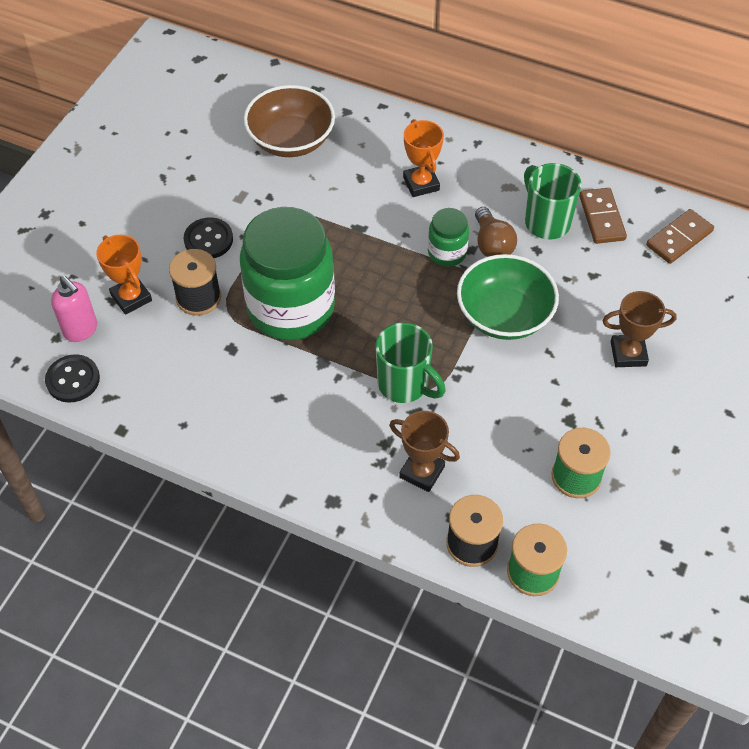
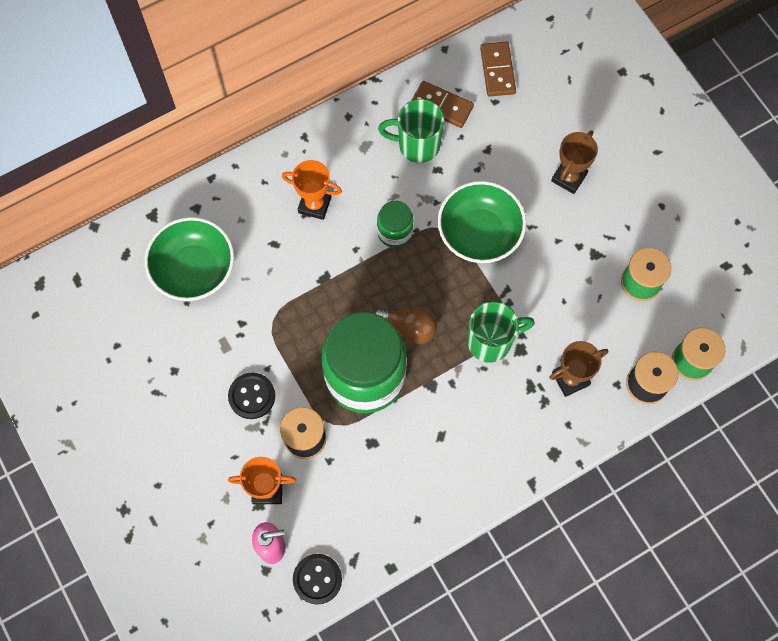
camera: 55 degrees left, 15 degrees up
(291, 140) = (194, 269): brown bowl -> green bowl
(492, 244) = (410, 196): brown light bulb -> brown light bulb (409, 328)

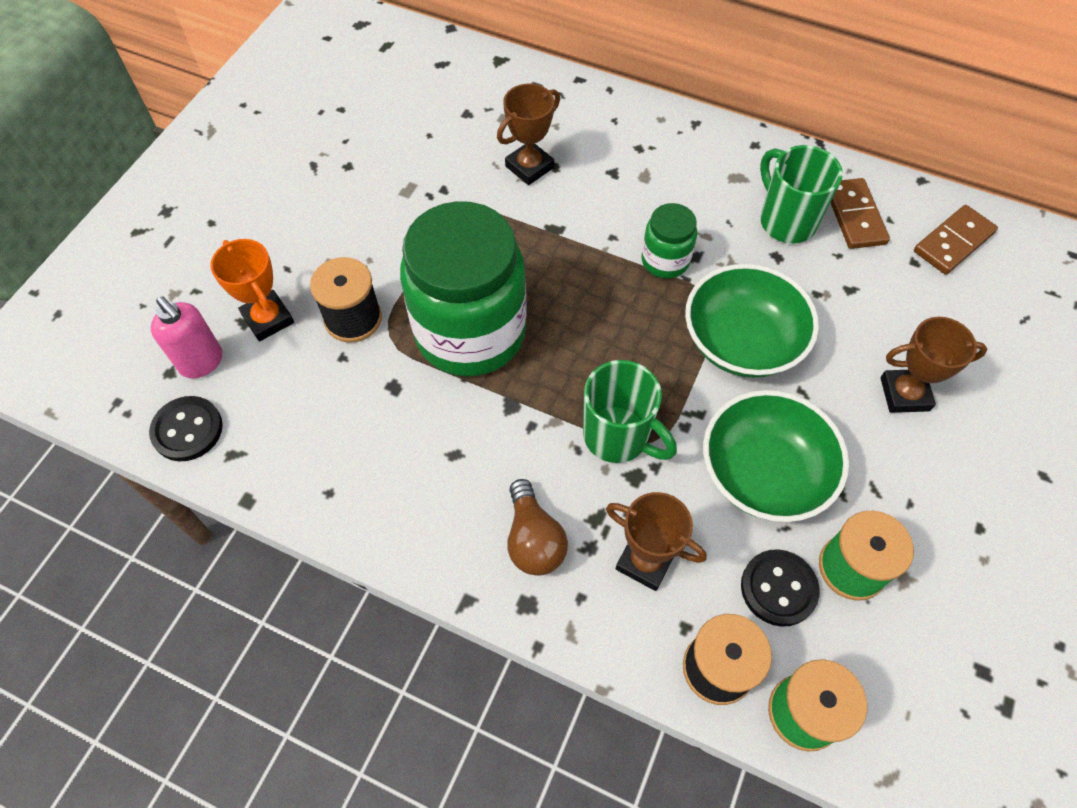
camera: 55 degrees right, 10 degrees down
(194, 269) = (470, 120): green bowl -> green bowl (763, 473)
(252, 396) = (367, 244): black button -> black button (778, 588)
(263, 259) = (529, 167): none -> brown trophy
(314, 204) = (629, 173): orange trophy -> none
(409, 328) = (564, 341): brown light bulb -> brown light bulb (533, 539)

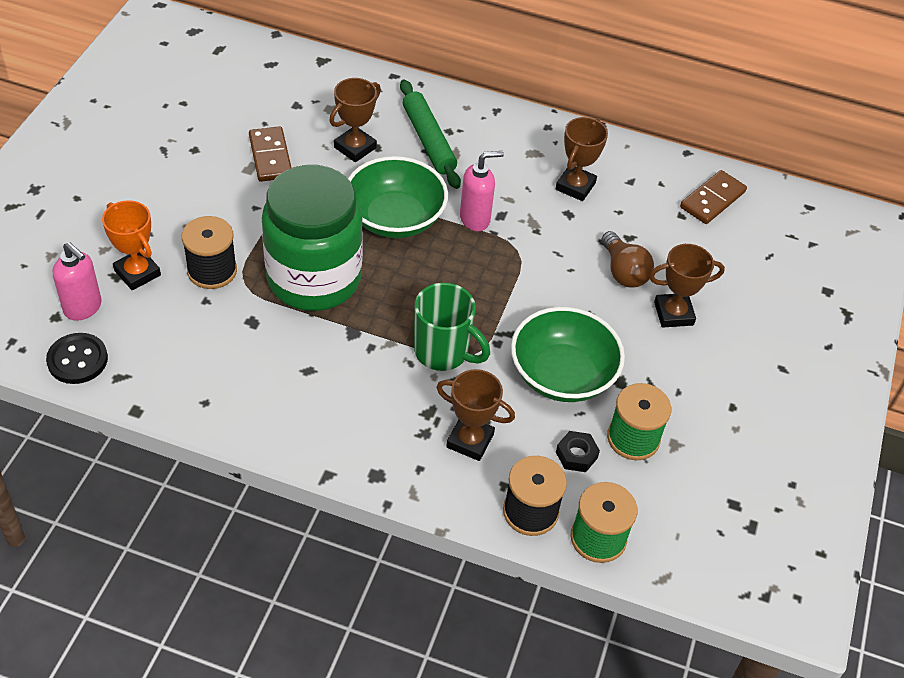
camera: 10 degrees left, 10 degrees down
(533, 539) = (378, 429): brown light bulb -> brown light bulb (623, 271)
(614, 160) = (428, 140): none -> green rolling pin
(665, 260) = (475, 219): green jar -> pink soap dispenser
(742, 342) = (541, 279): green bowl -> green bowl (395, 218)
(778, 588) = (576, 455): black button -> black nut
(786, 221) = (575, 186): green mug -> brown trophy
(854, 216) = (631, 181): brown domino -> brown domino (270, 156)

